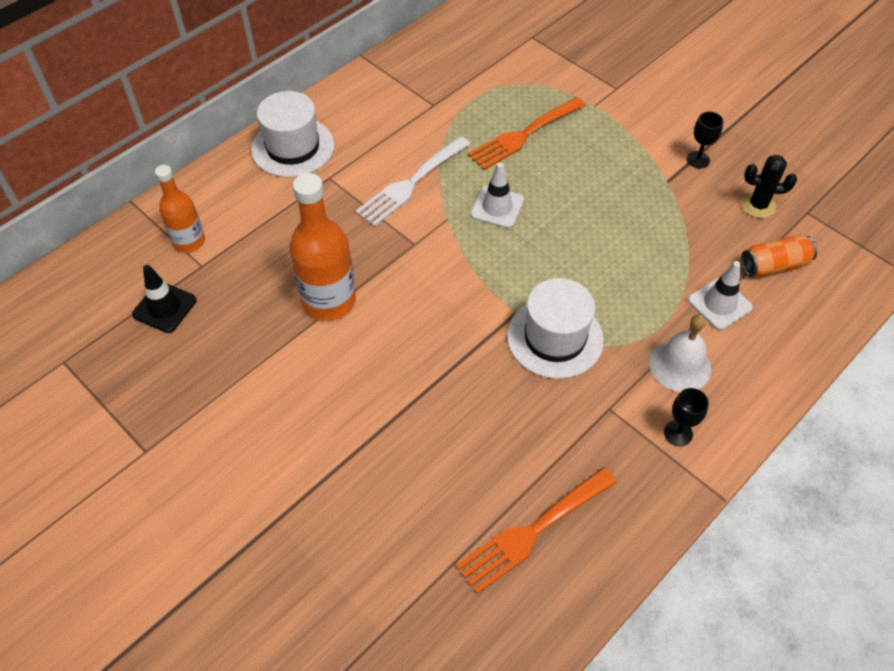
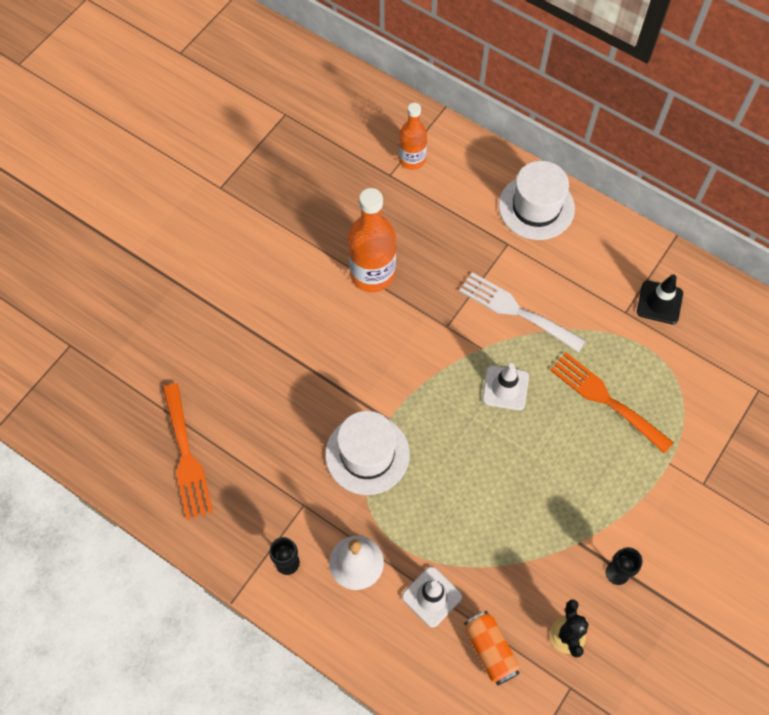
camera: 80 degrees right, 10 degrees up
(164, 307) = (344, 162): black traffic cone -> black traffic cone (659, 302)
(532, 532) = (186, 456): orange fork -> orange fork turned 150 degrees counterclockwise

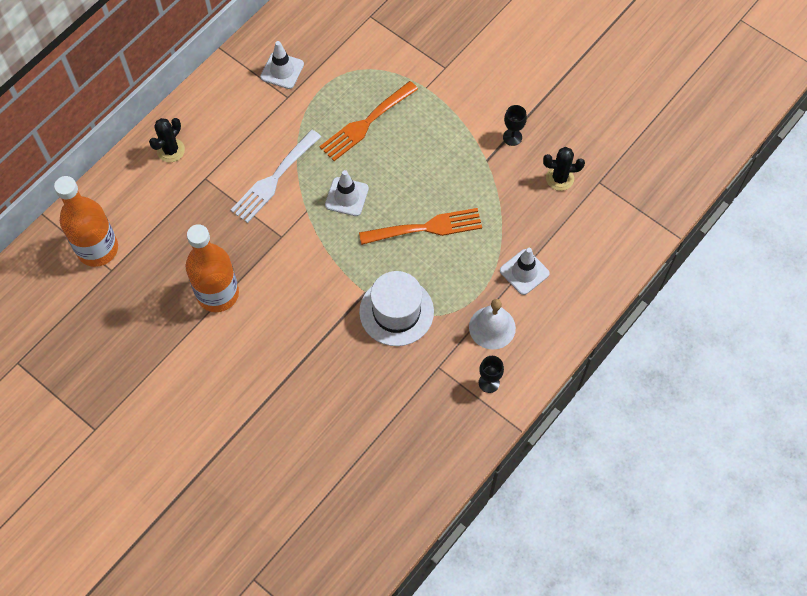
camera: 85 degrees left, 0 degrees up
(186, 456) = (383, 466): orange fork -> orange fork (426, 227)
(412, 159) = (97, 249): orange bottle -> orange bottle, size x1.60
(490, 650) = (569, 234): orange can -> none
(536, 207) = (171, 150): white hat -> black cactus
(659, 302) = (282, 70): black traffic cone -> white traffic cone

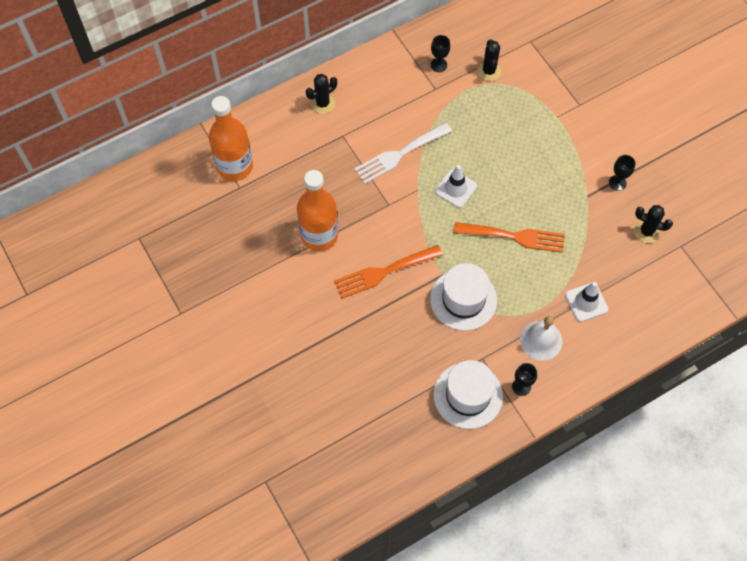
camera: 20 degrees right, 0 degrees up
(282, 70) = (438, 65): white traffic cone -> black goblet
(337, 61) = (489, 71): none -> black cactus
(366, 123) = (494, 131): orange fork -> orange fork (383, 272)
(437, 411) = (468, 395): none -> white hat

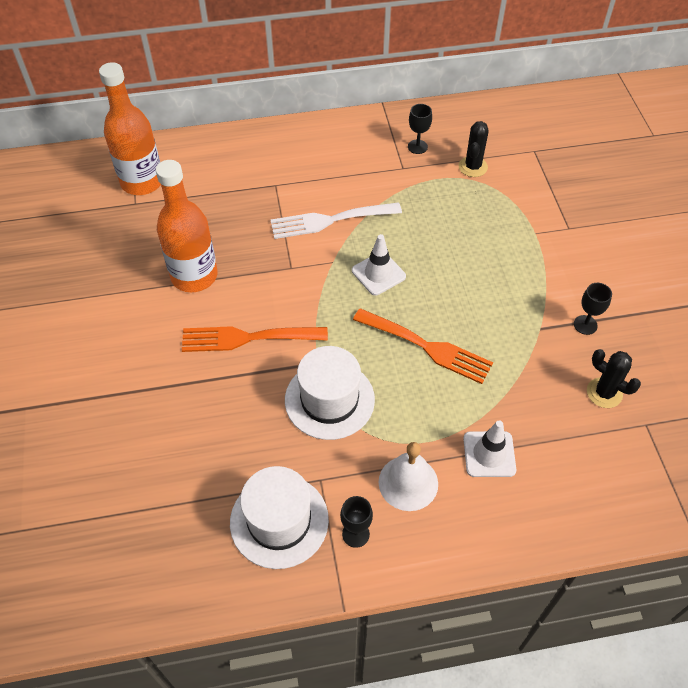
camera: 20 degrees right, 10 degrees down
(322, 103) = (270, 149): black cactus -> none

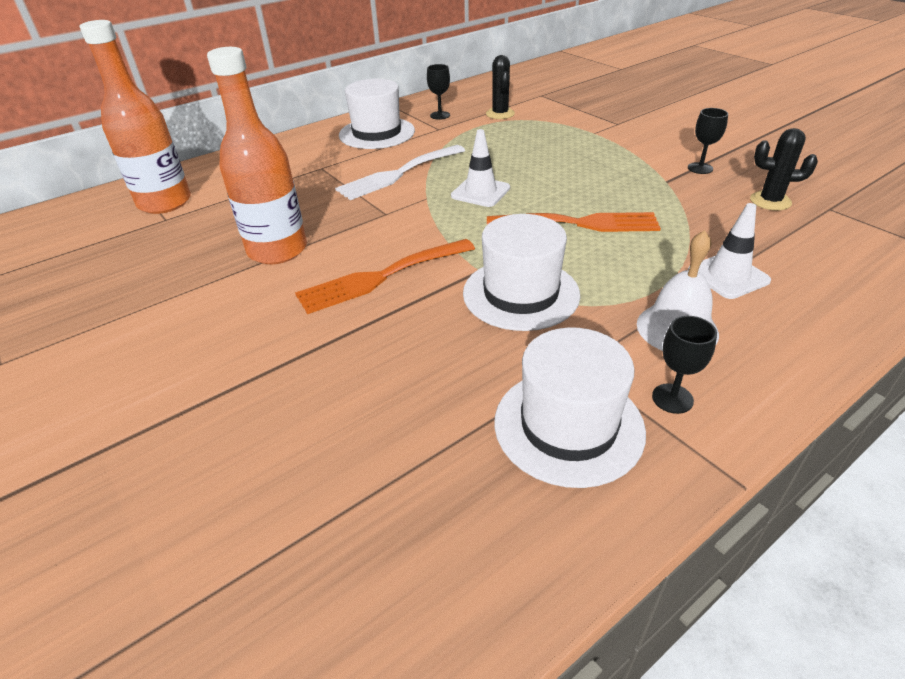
camera: 25 degrees left, 15 degrees down
(347, 152) = (377, 133): none -> white hat

